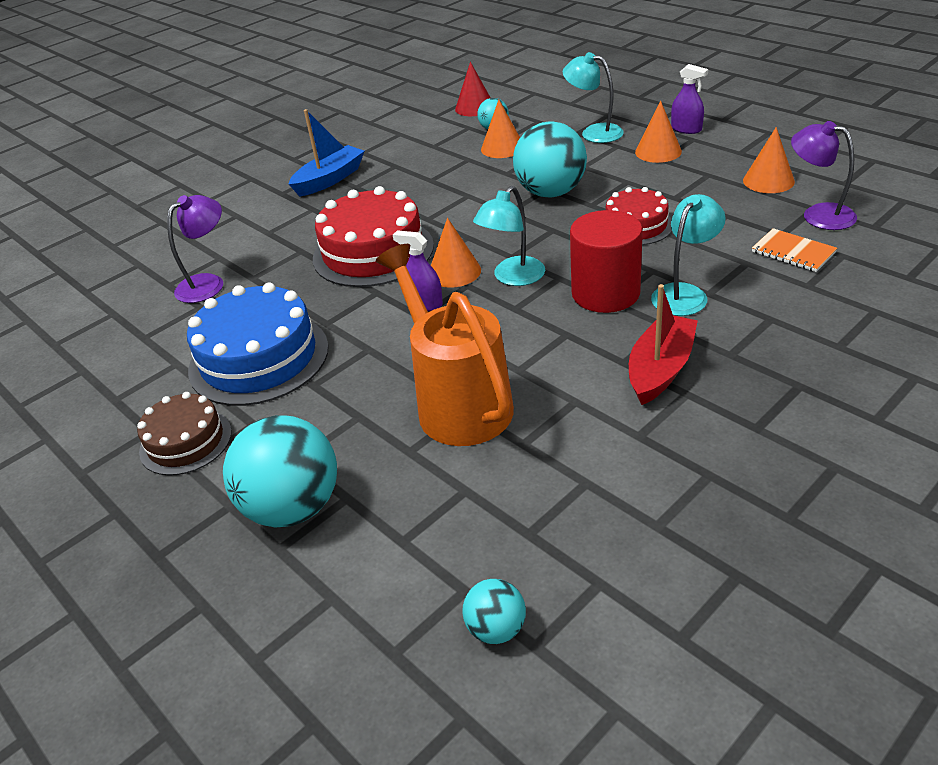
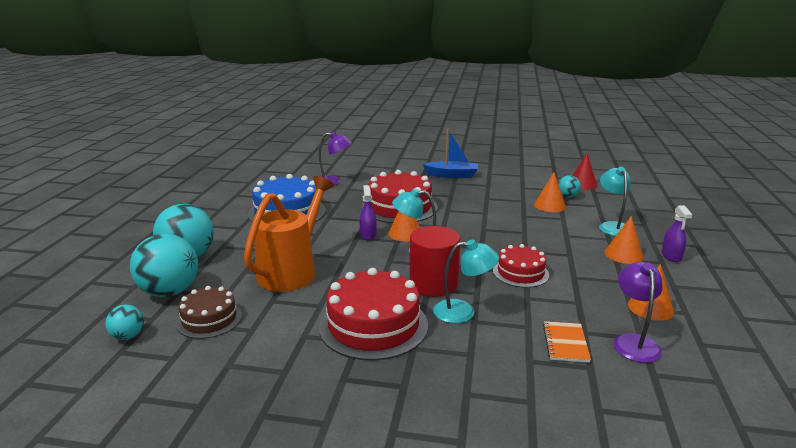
camera: 50 degrees right, 15 degrees down
(185, 441) = (218, 218): brown cake -> brown cake (209, 319)
(551, 192) = (521, 234): turquoise ball -> turquoise ball (169, 292)
(660, 369) = (373, 325): red boat -> red cake

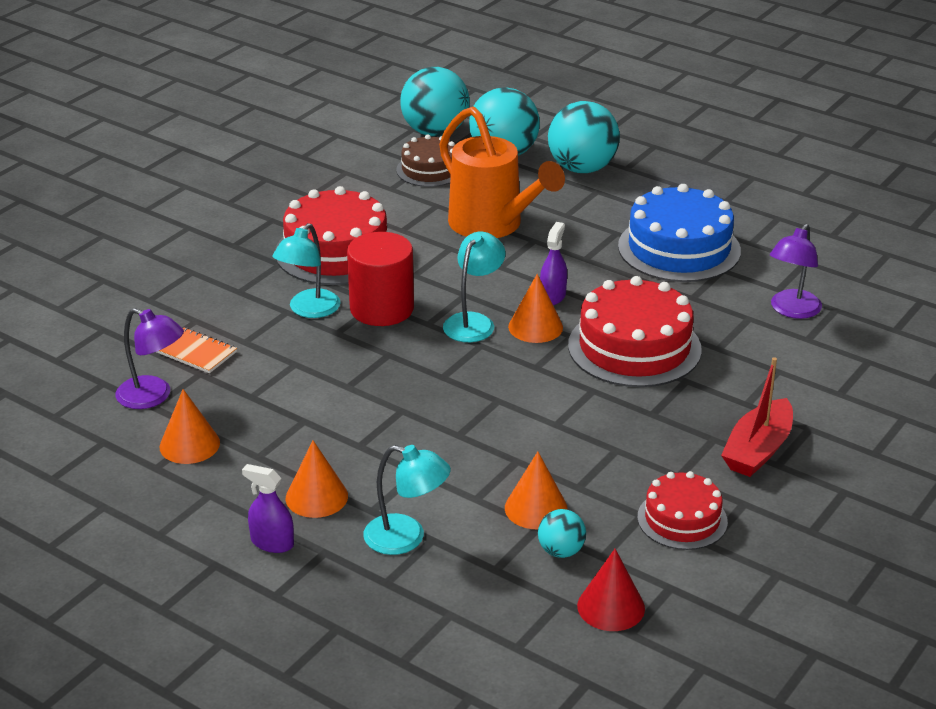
camera: 115 degrees right, 10 degrees up
(128, 336) = (435, 132): turquoise ball -> turquoise ball, size x2.03
(368, 235) = (552, 296): purple spray bottle -> purple spray bottle turned 90 degrees counterclockwise
(452, 175) = (758, 450): blue boat -> red boat
(520, 273) = (351, 382): red cake -> red cake (682, 519)

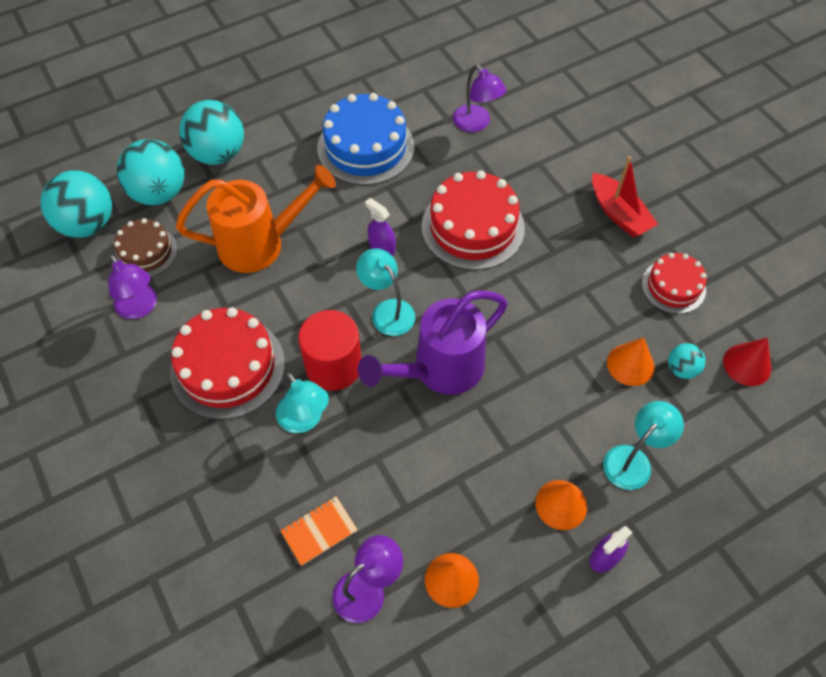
camera: 65 degrees left, 25 degrees up
(366, 187) = (140, 308): none -> purple lamp
(426, 374) = (440, 369): none -> purple watering can
(535, 327) = (415, 274): orange cone -> none

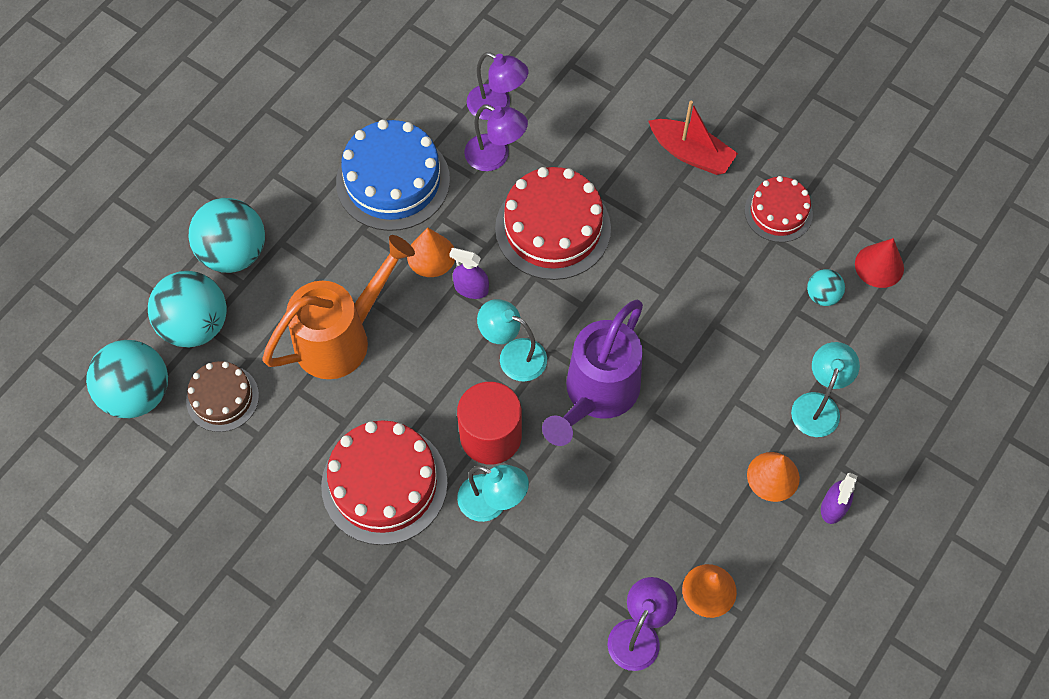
camera: 25 degrees left, 5 degrees up
(140, 308) = (254, 461): purple lamp -> purple lamp (495, 157)
(319, 531) = (565, 603): orange notebook -> none
(630, 364) = (773, 311): orange cone -> orange cone (431, 255)

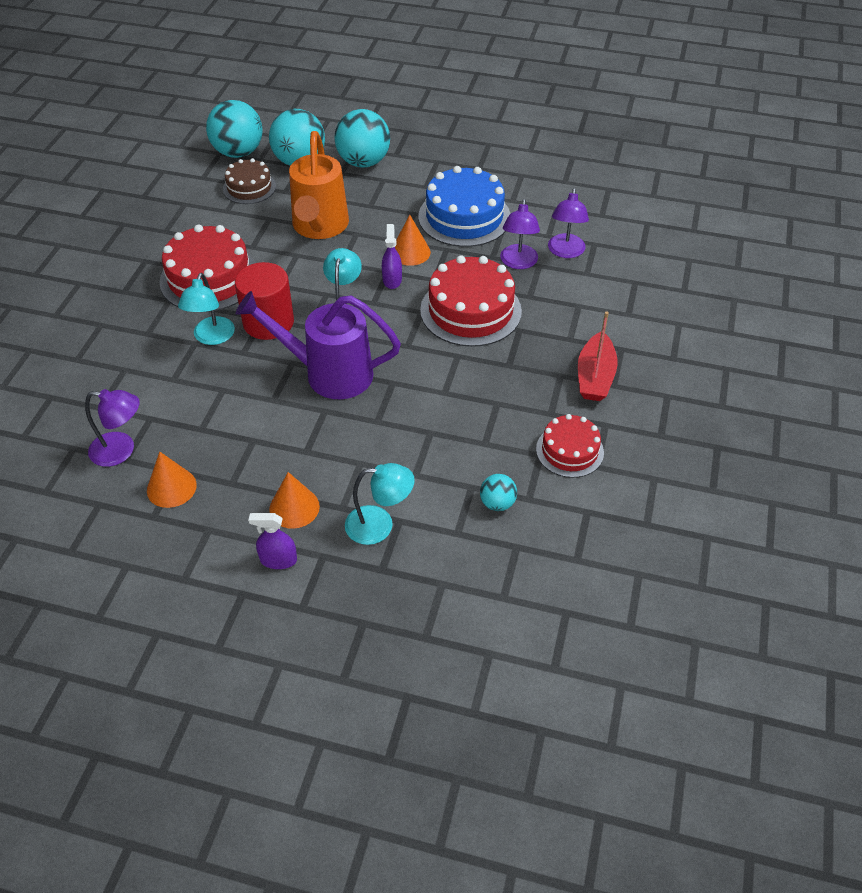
camera: 70 degrees right, 15 degrees down
(342, 338) = (319, 227): orange watering can -> orange watering can turned 60 degrees clockwise
(879, 266) = (554, 541): red cone -> none

